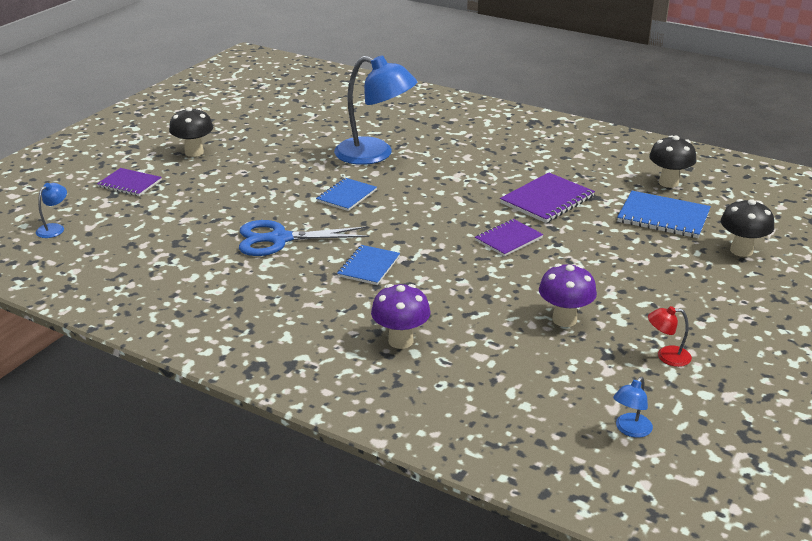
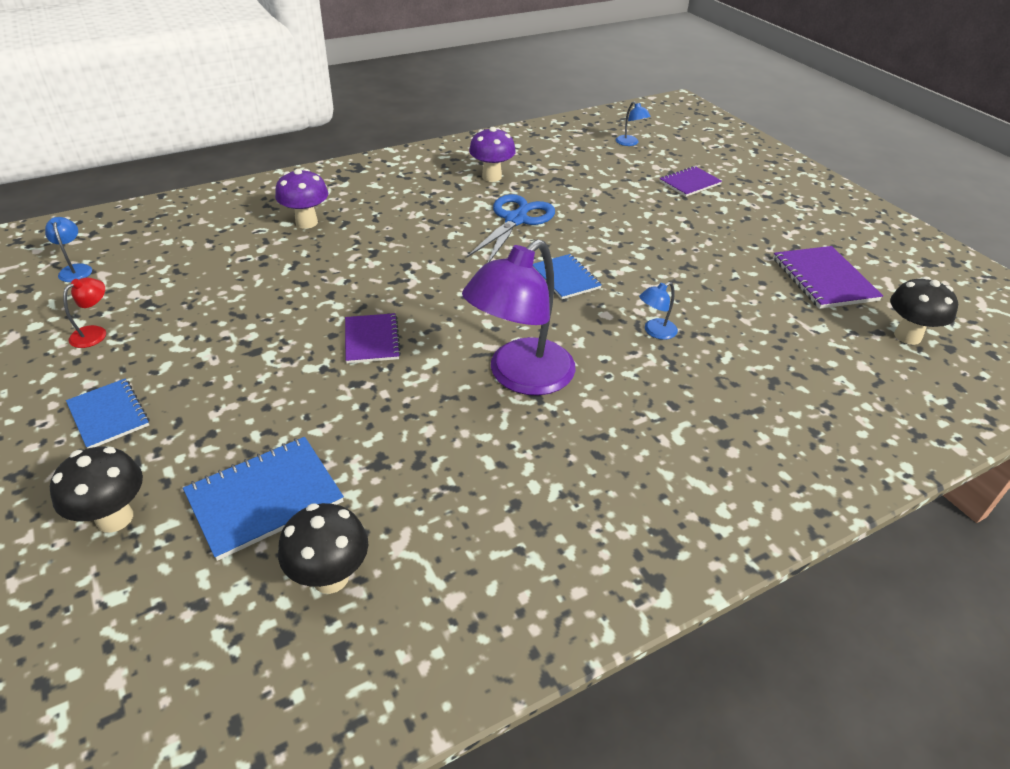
camera: 120 degrees right, 10 degrees up
(194, 152) = (741, 226): black mushroom -> black mushroom (907, 336)
(369, 266) = (422, 245): blue notebook -> blue notebook (108, 415)
(375, 154) = (655, 332): blue lamp -> blue lamp, size x0.42
(473, 181) = (520, 377): none -> purple lamp
(547, 200) = (417, 413): purple notebook -> purple notebook (824, 279)
(564, 319) = (216, 306): purple mushroom -> purple mushroom (491, 177)

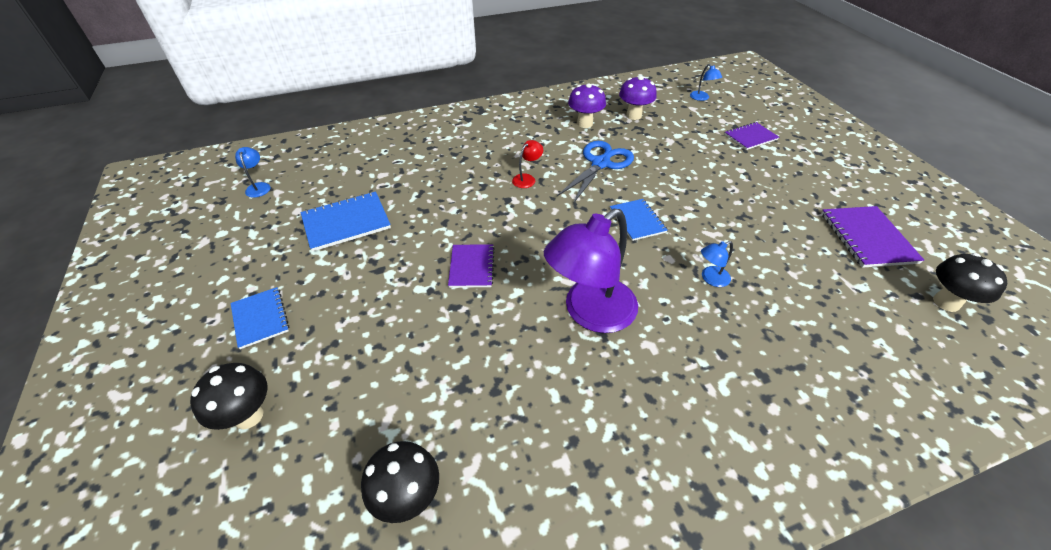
camera: 10 degrees right, 5 degrees up
(95, 333) = (263, 243): red lamp -> red lamp (527, 178)
(265, 498) = (367, 410): blue notebook -> blue notebook (346, 222)
(306, 222) = (434, 156): purple mushroom -> purple mushroom (634, 115)

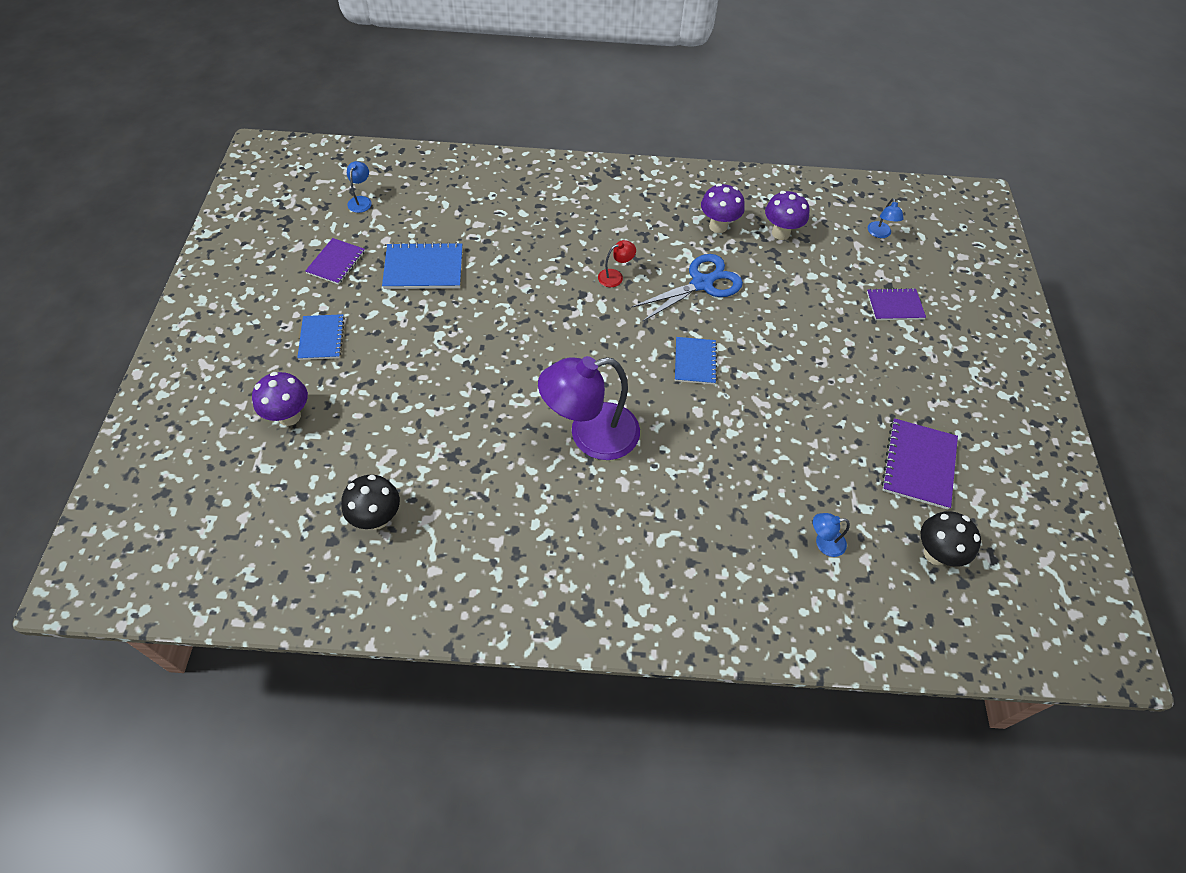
camera: 20 degrees right, 10 degrees up
(248, 416) = (289, 416): black mushroom -> purple mushroom
(471, 267) = (512, 353): purple notebook -> purple notebook (336, 262)
(710, 278) = (723, 445): blue lamp -> blue lamp (824, 543)

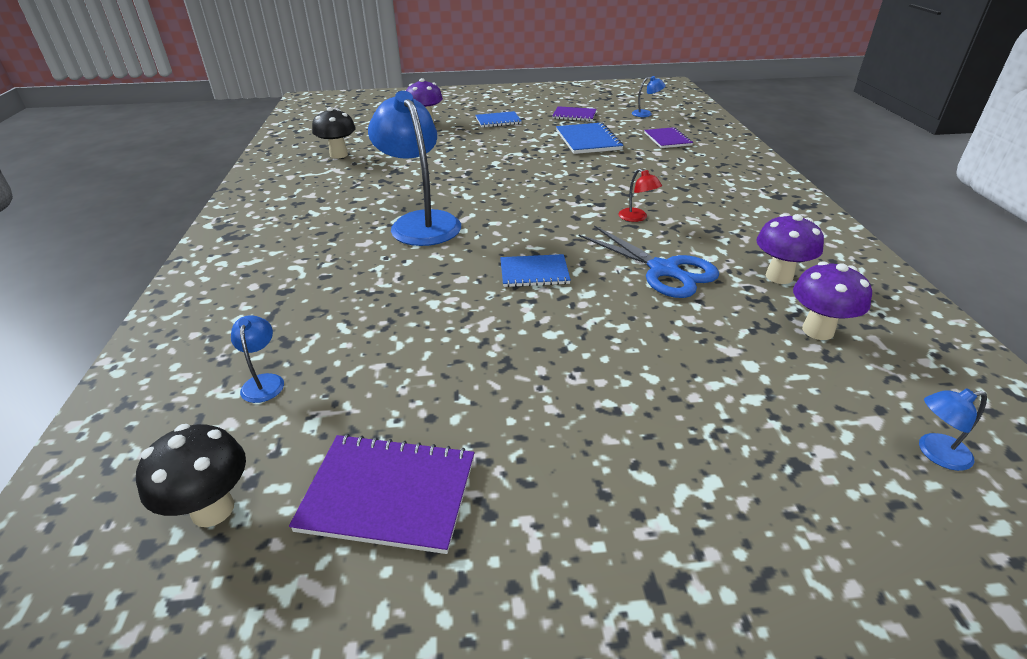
camera: 85 degrees right, 20 degrees down
(590, 435) = (420, 222): purple lamp -> blue lamp
(895, 306) = (751, 471): purple notebook -> purple notebook (667, 139)

